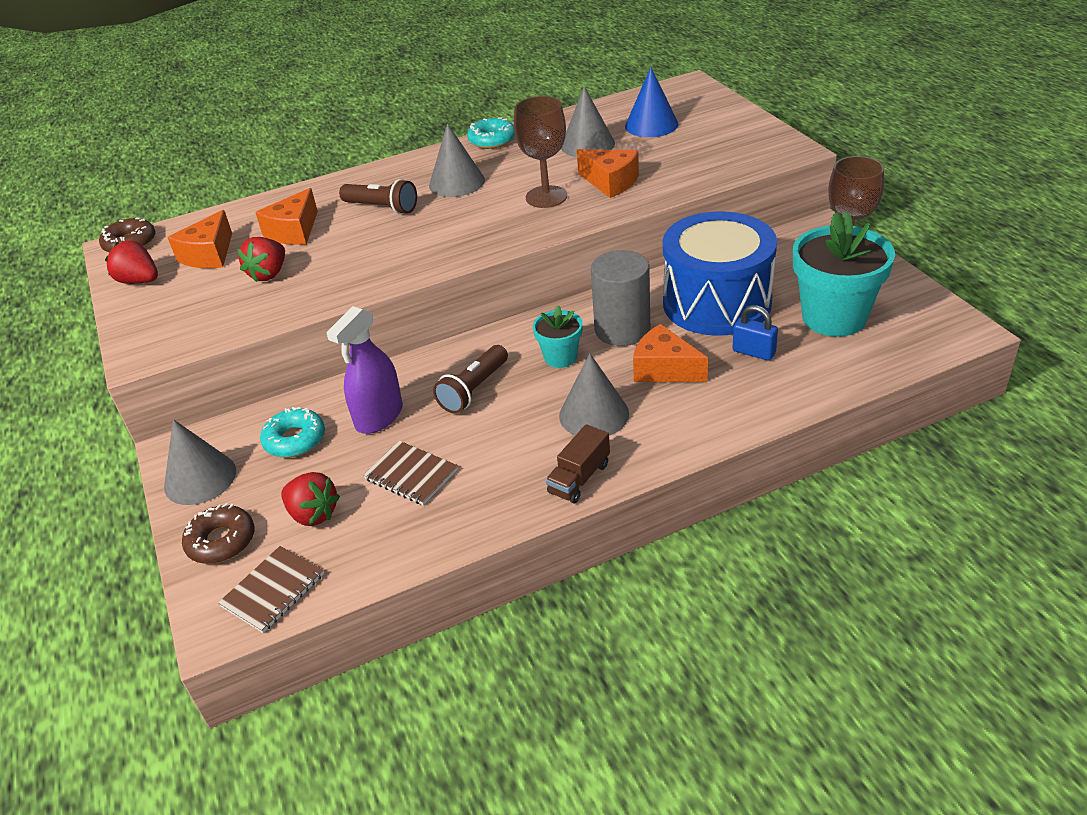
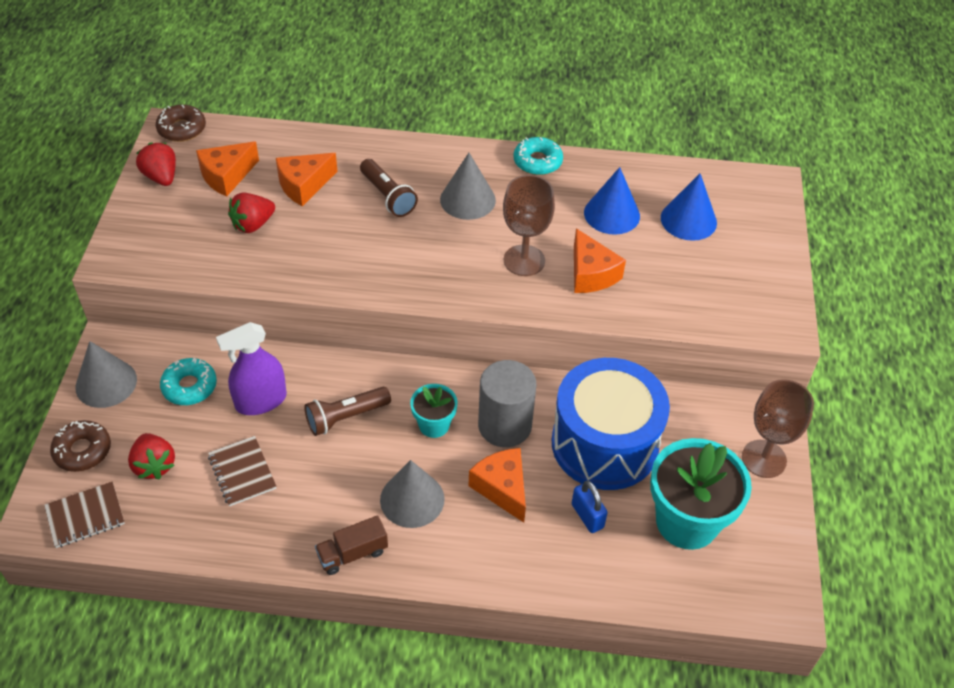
camera: 25 degrees right, 10 degrees up
(587, 144) = (612, 214): grey cone -> blue cone

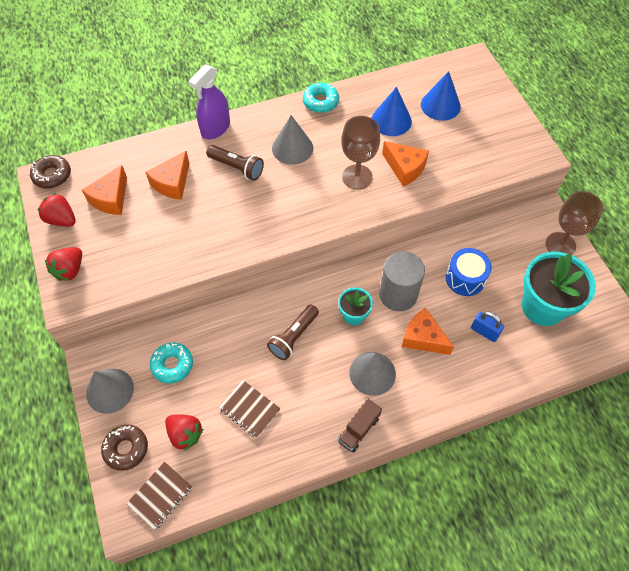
camera: 25 degrees left, 10 degrees up
(253, 224) = (155, 228): red strawberry -> red strawberry (70, 270)
(261, 401) = (229, 352): purple spray bottle -> purple spray bottle (215, 128)
(604, 444) = (465, 278): blue drum -> blue drum, size x0.53

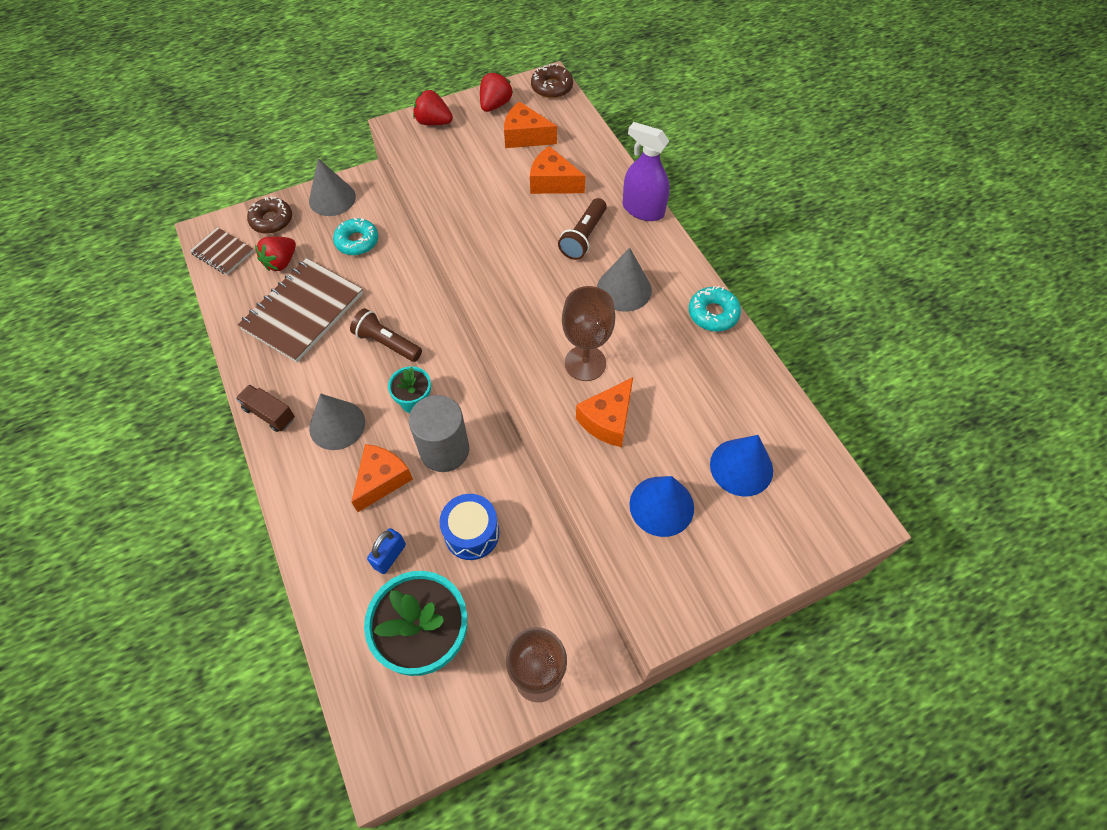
camera: 85 degrees right, 0 degrees up
(249, 409) = (302, 311): brown notebook -> brown notebook, size x1.88
(391, 120) = (695, 401): blue cone -> blue cone (661, 506)

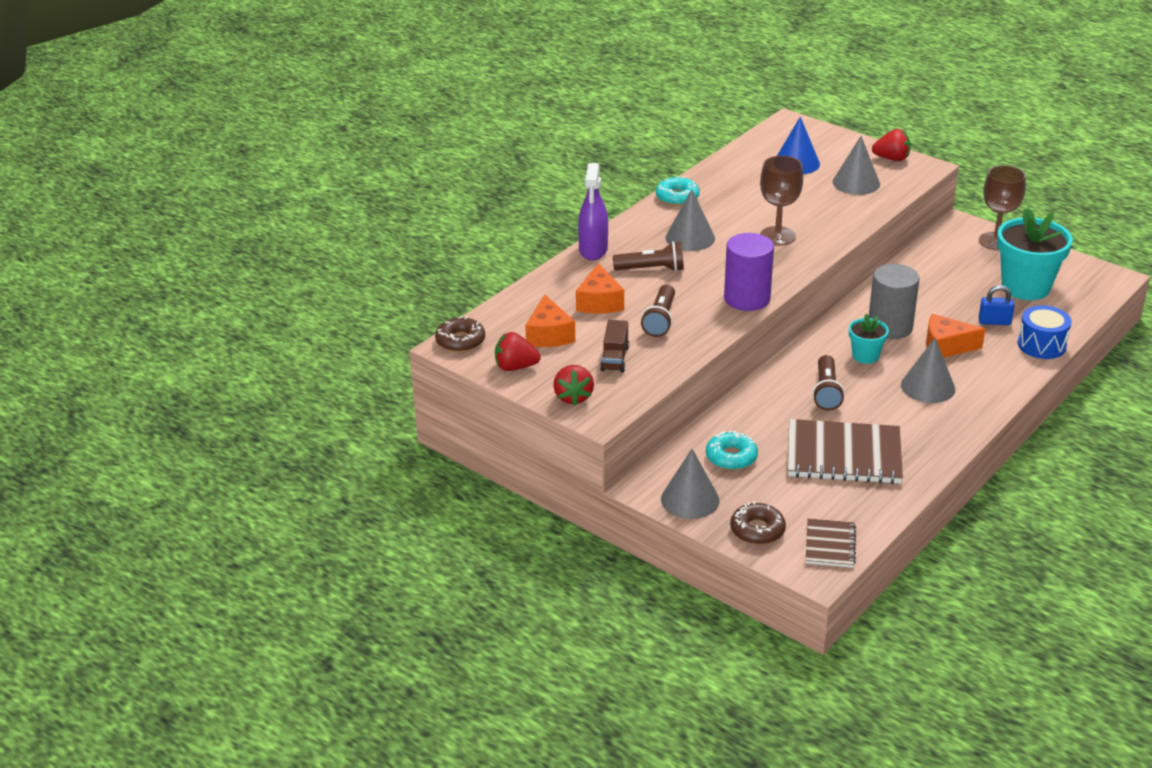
camera: 115 degrees left, 25 degrees down
(269, 414) = (958, 427): brown truck -> brown truck (615, 358)
(281, 262) = (803, 496): red strawberry -> red strawberry (891, 159)
(471, 533) = (938, 294): blue drum -> blue drum (1041, 345)
(489, 284) = (747, 298): none -> purple cylinder
(498, 210) = (660, 320): none -> brown flashlight
(608, 420) = (815, 216): orange cheese -> none
(661, 506) = (856, 183): blue cone -> grey cone

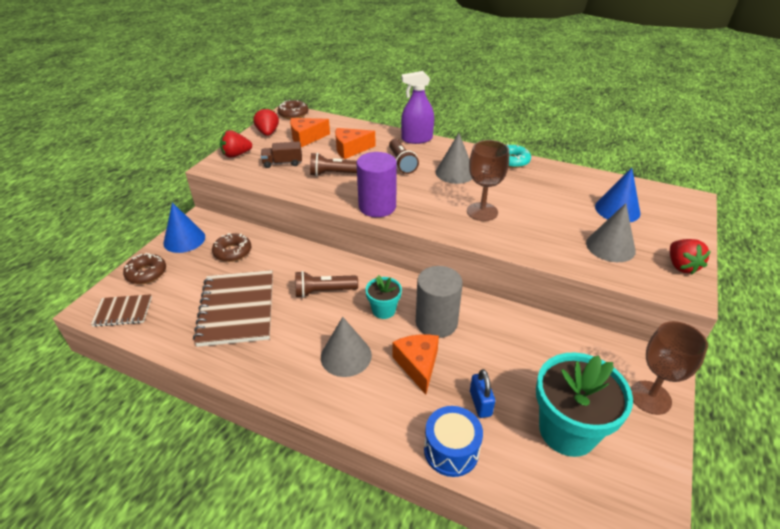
camera: 75 degrees right, 5 degrees up
(690, 499) = (184, 239): grey cone -> blue cone
(731, 457) = (232, 252): turquoise donut -> brown donut

